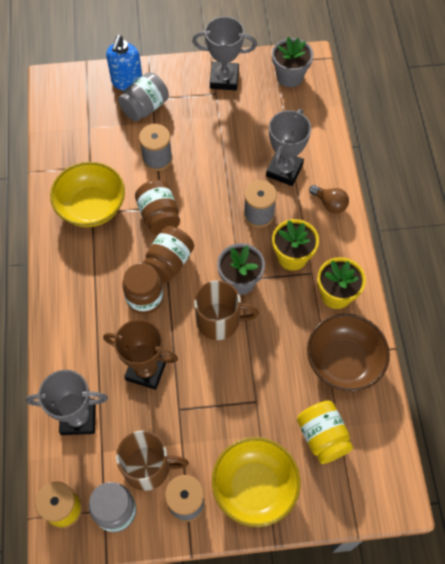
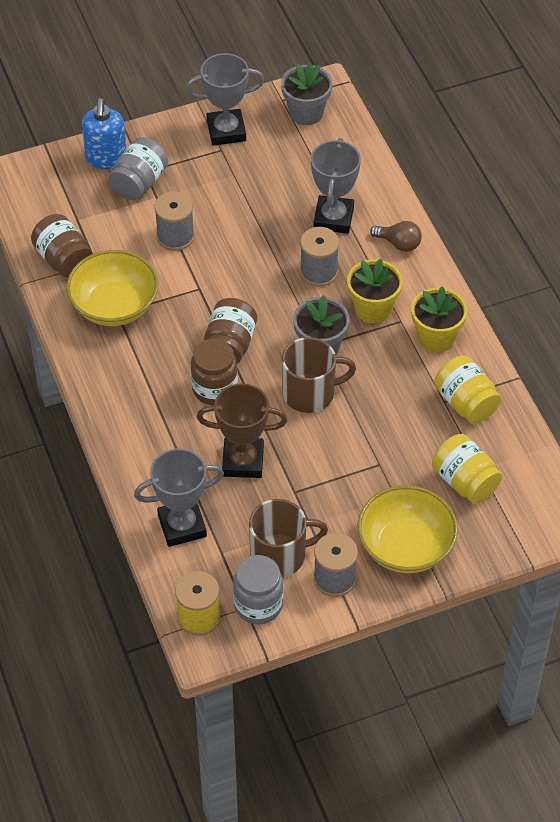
camera: 15 degrees left, 10 degrees down
(159, 216) = (200, 299): brown jar -> brown jar (64, 259)
(344, 361) = (465, 403): brown bowl -> yellow jar

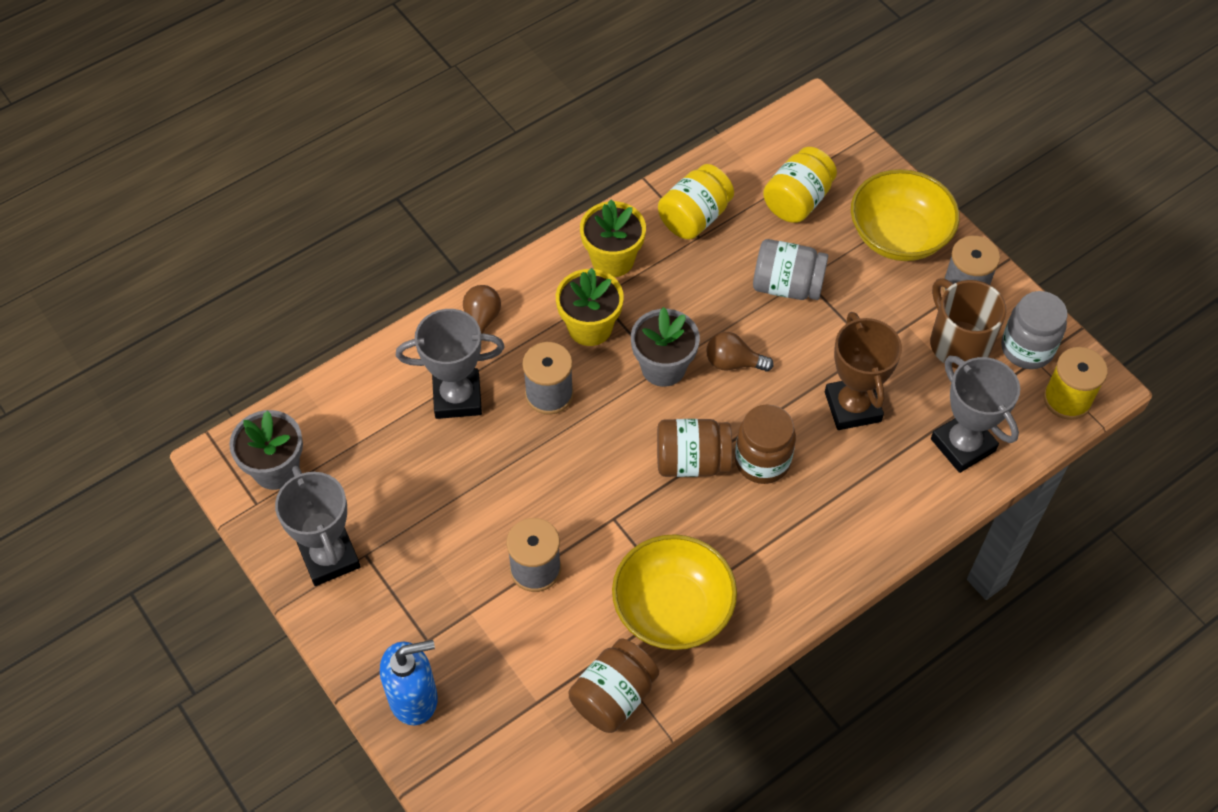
camera: 105 degrees left, 5 degrees up
(139, 183) = (450, 640): grey jar -> grey jar (787, 285)
(310, 393) = (733, 362): brown mug -> brown light bulb

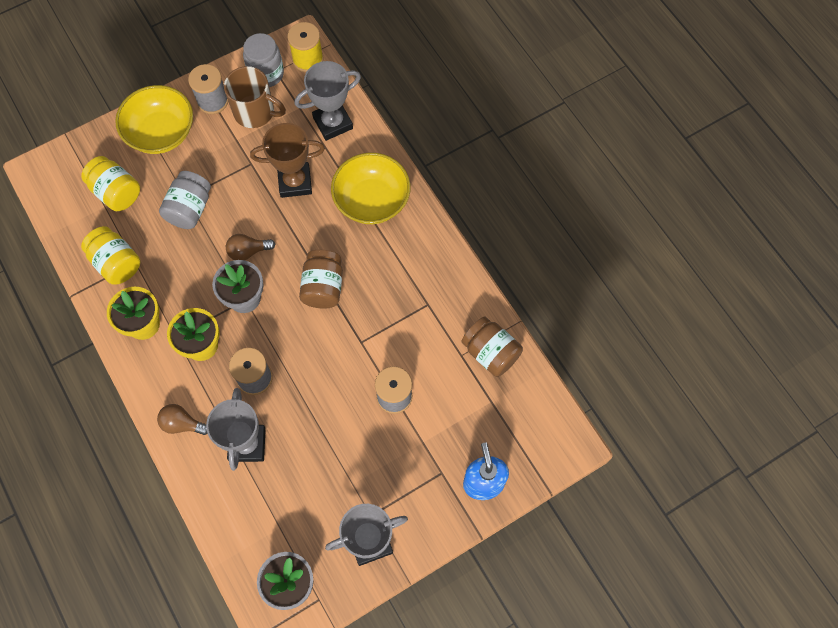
camera: 85 degrees left, 10 degrees up
(673, 609) = (432, 310): yellow bowl -> yellow bowl (372, 201)
(733, 362) = (248, 251): brown light bulb -> brown light bulb turned 60 degrees clockwise
(762, 461) = (329, 243): brown jar -> none
(958, 343) = (255, 112): brown mug -> brown mug turned 135 degrees counterclockwise

